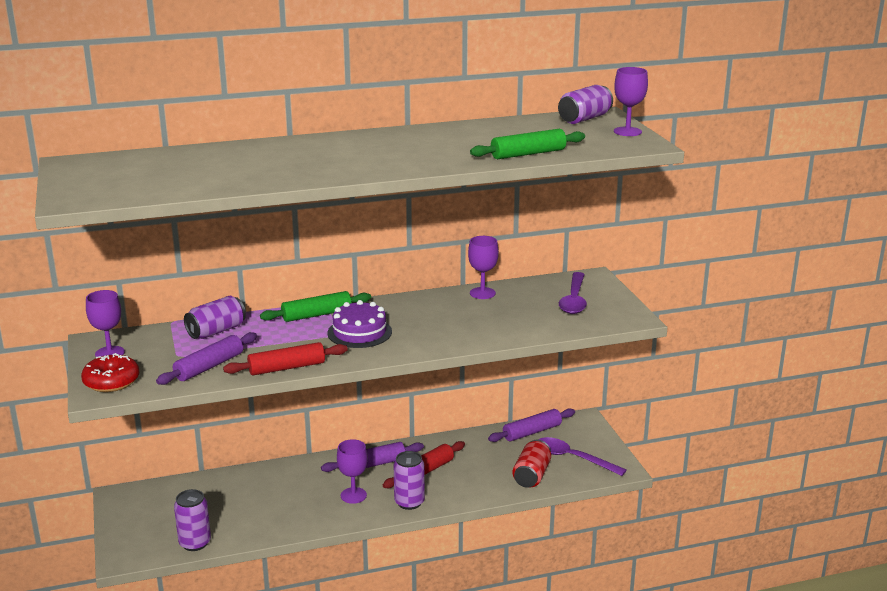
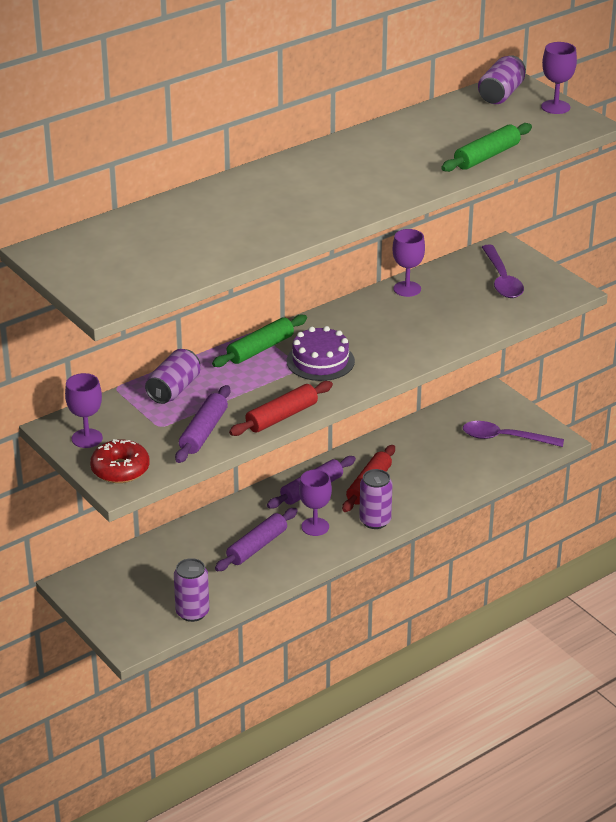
camera: 20 degrees left, 10 degrees up
(531, 475) = (476, 466): red can -> none
(532, 432) = (448, 418): purple rolling pin -> purple rolling pin (257, 546)

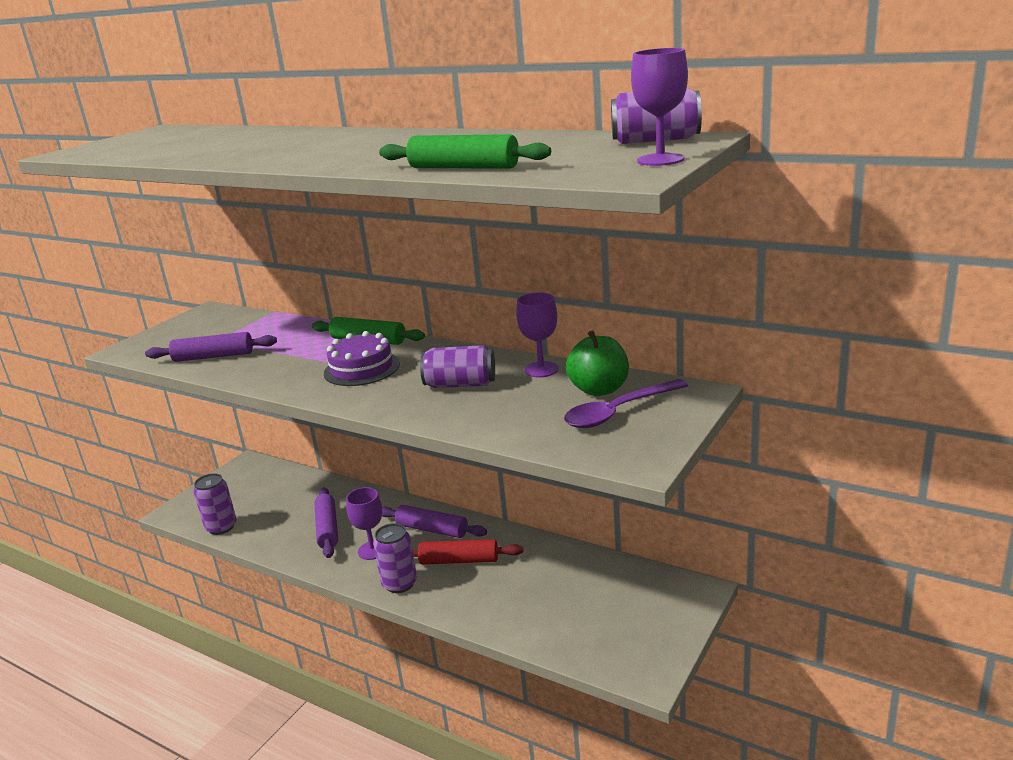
camera: 70 degrees right, 10 degrees down
(87, 438) = (193, 323): purple goblet -> none
(120, 469) = (147, 344): red donut -> none
(173, 389) = (280, 329): purple can -> purple can (460, 384)
(257, 546) = (327, 529): purple rolling pin -> purple rolling pin turned 60 degrees clockwise
(282, 417) = (249, 379): red rolling pin -> none
(463, 277) = (599, 390): none -> green apple
(504, 438) = (615, 629): purple spoon -> none

